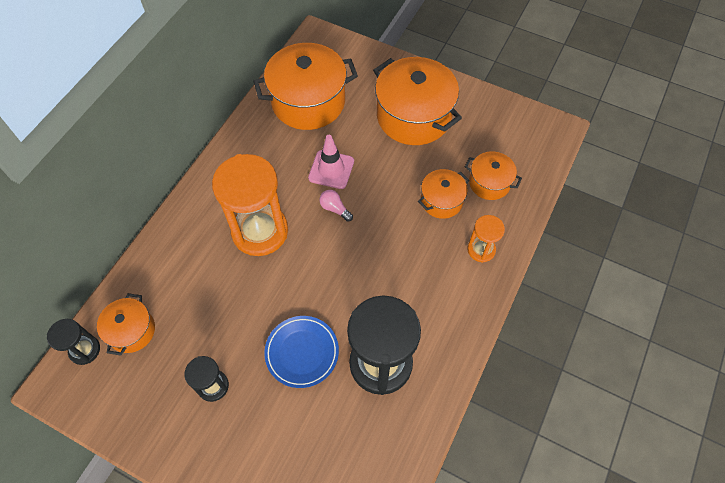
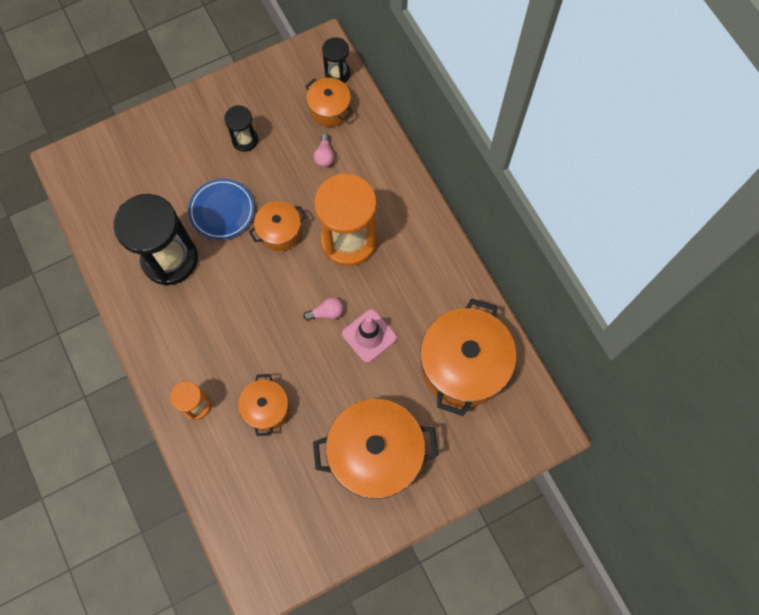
camera: 125 degrees right, 10 degrees up
(187, 302) = (324, 155): none -> pink light bulb
(489, 183) = (251, 467): orange pot -> orange pot (280, 231)

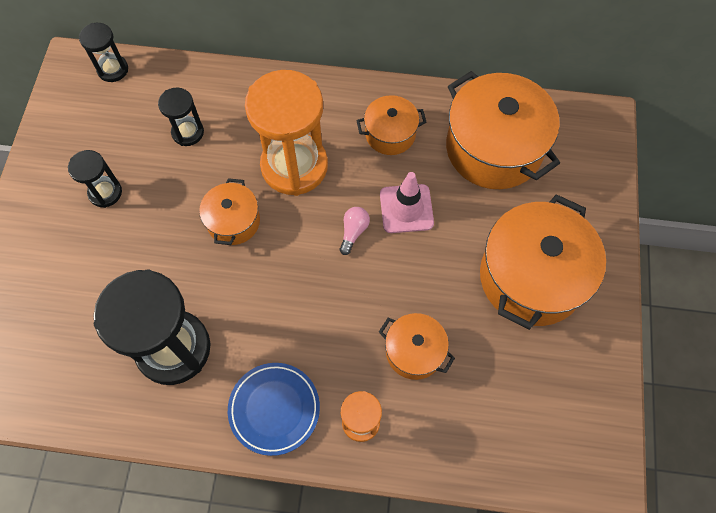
camera: 55 degrees left, 5 degrees down
(222, 211) = (164, 262): blue plate -> blue plate (274, 409)
(324, 155) = (188, 132): pink light bulb -> black hourglass
(329, 109) = (143, 98): orange pot -> orange pot (390, 134)

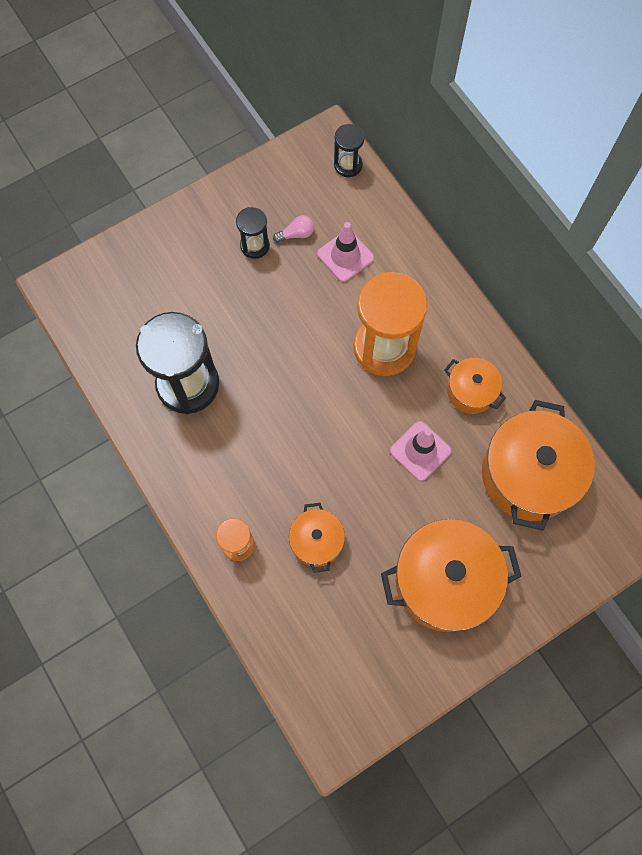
camera: 50 degrees right, 5 degrees up
(188, 132) = (345, 256): black hourglass -> pink traffic cone
(233, 221) = (306, 344): orange pot -> none
(274, 409) = (201, 481): blue plate -> none
(353, 232) = (369, 429): pink light bulb -> pink light bulb (296, 234)

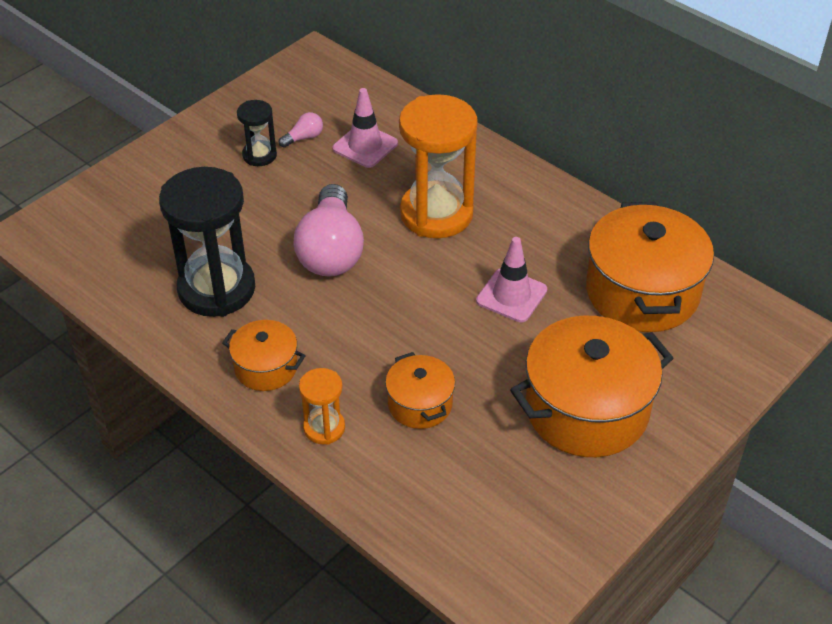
camera: 15 degrees left, 25 degrees down
(288, 366) = (331, 250): none -> pink light bulb
(348, 165) = (342, 74): black hourglass -> none
(471, 391) = (548, 233): orange pot -> orange pot (266, 368)

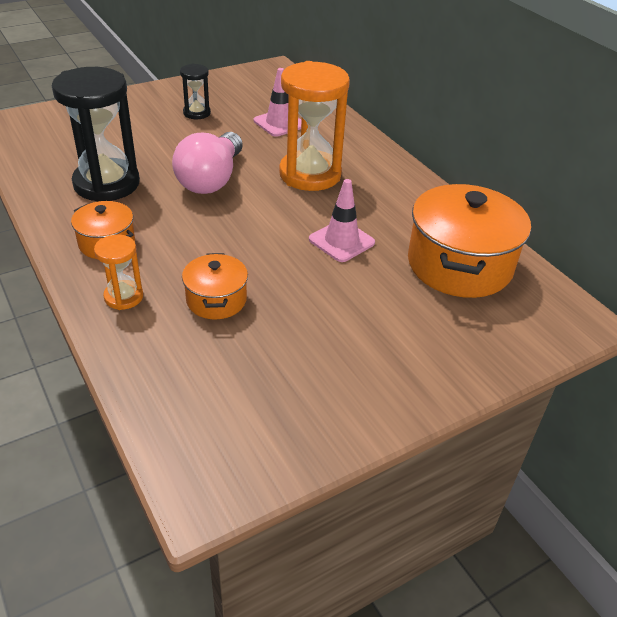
camera: 15 degrees right, 5 degrees down
(303, 138) = (236, 110): pink light bulb -> none
(586, 410) = (364, 342): orange pot -> none

